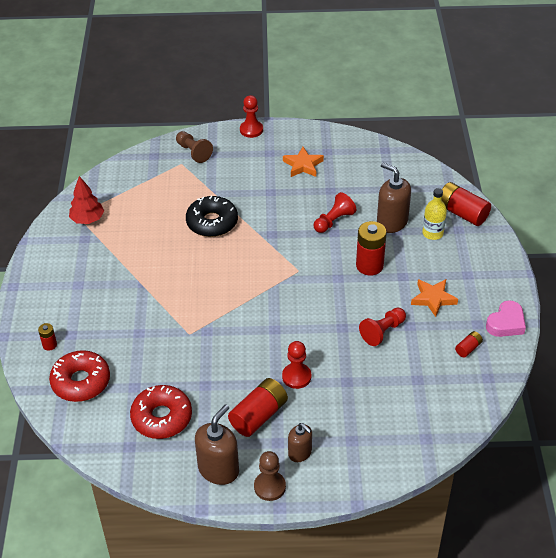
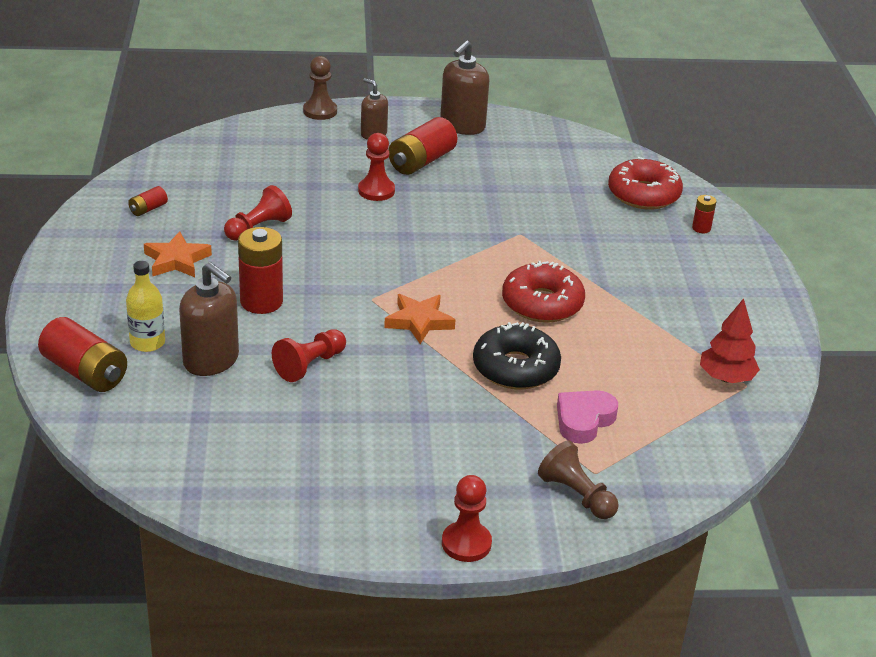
camera: 175 degrees right, 10 degrees down
(162, 417) = (535, 163): red donut -> red donut (542, 303)
(269, 487) = (406, 114): brown pawn -> brown pawn (320, 111)
(303, 165) = (359, 463): orange star -> orange star (419, 321)
(506, 323) = (84, 232): pink heart -> pink heart (584, 420)

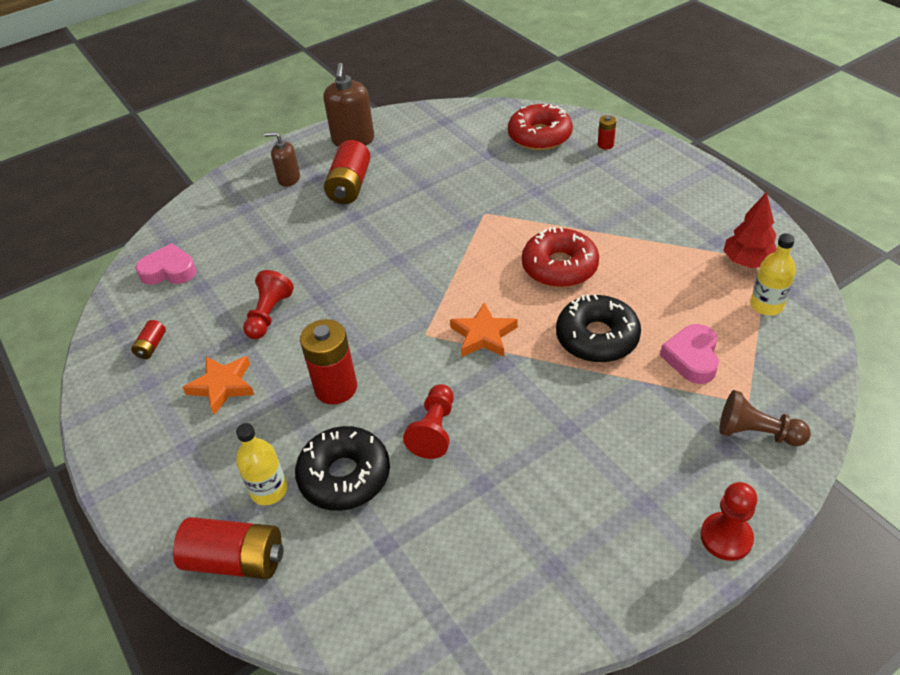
camera: 25 degrees left, 10 degrees up
(209, 162) = (169, 271): none -> pink heart
(211, 361) = (345, 476): brown soap dispenser -> black donut
(320, 111) = (226, 178): brown pawn -> none
(376, 191) = (337, 229): red pawn -> none
(702, 417) = (766, 305): none -> yellow bottle

